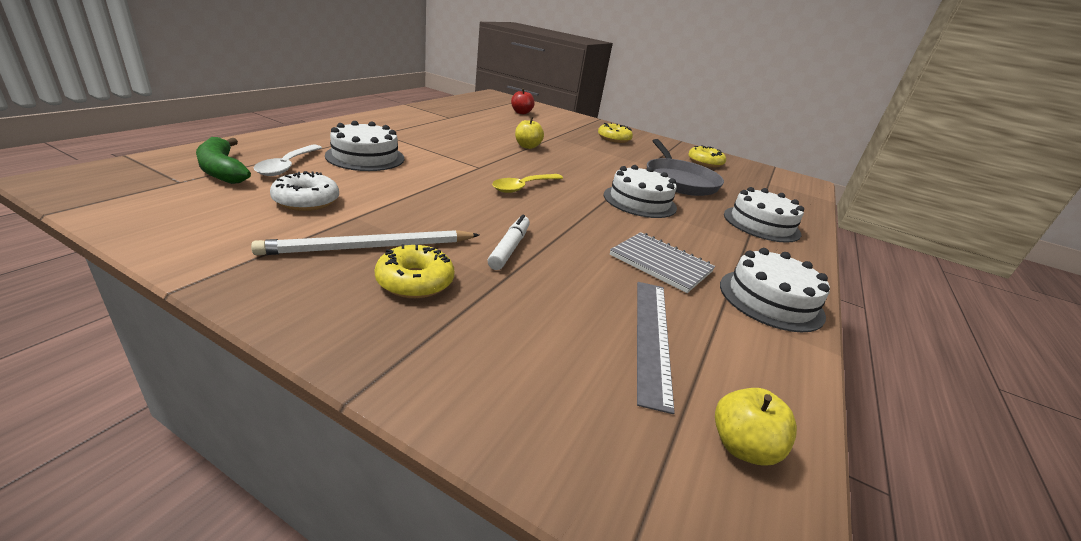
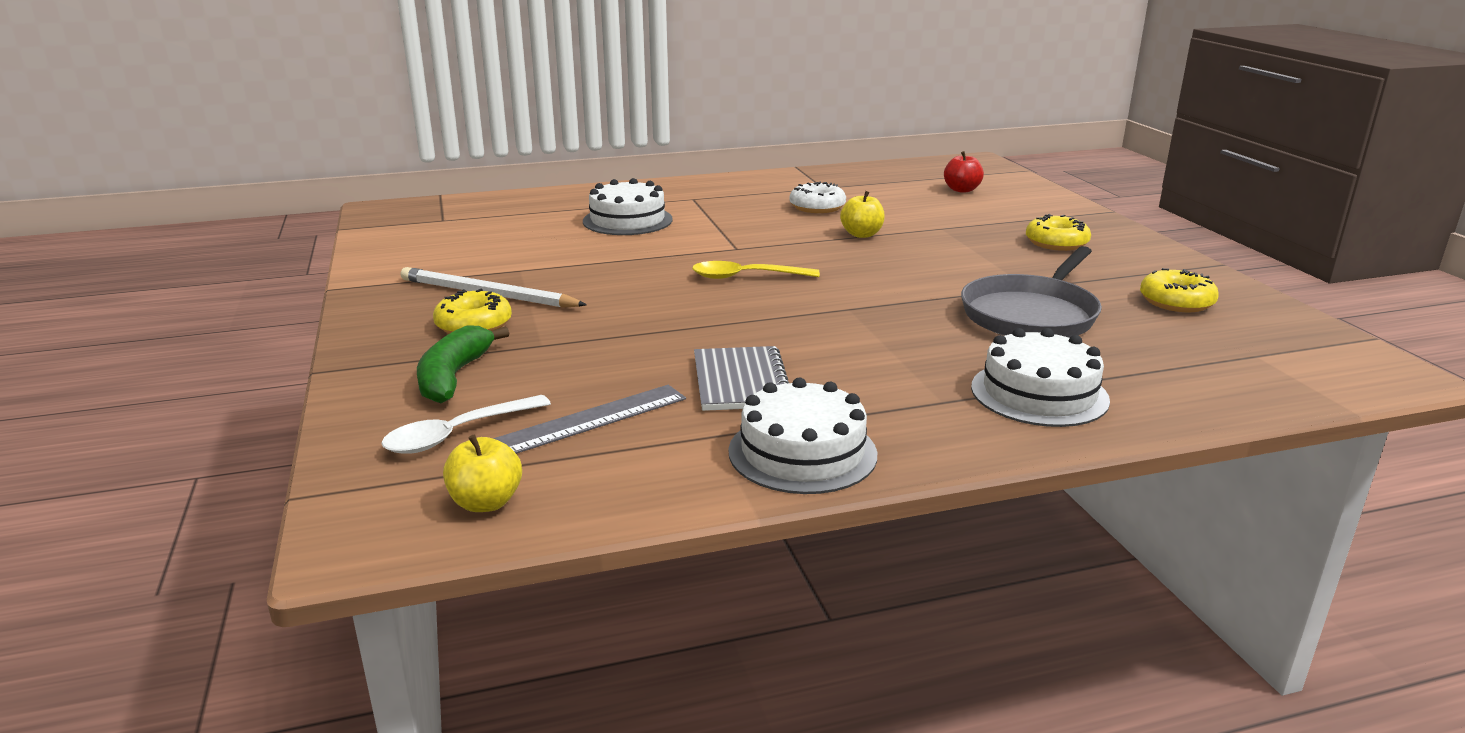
camera: 50 degrees right, 5 degrees down
(222, 170) = (485, 215): green banana -> green banana (454, 377)
(287, 166) = (541, 219): white spoon -> white spoon (458, 434)
(306, 201) = (504, 250): white donut -> white donut (817, 207)
(509, 248) = (601, 324): white marker -> none
(639, 201) = (881, 322): white cake -> none

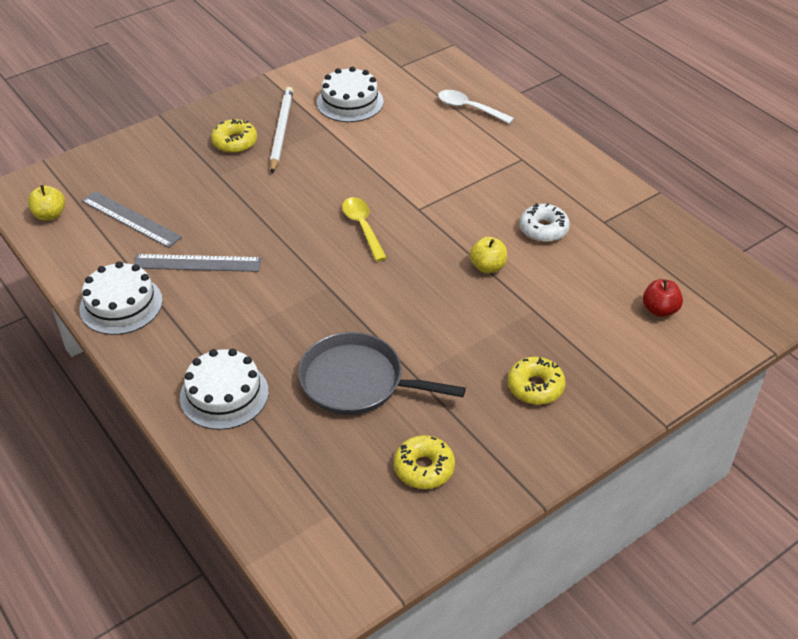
camera: 70 degrees right, 20 degrees up
(454, 377) = (168, 160): green banana -> none
(458, 434) = (108, 184): white spoon -> white spoon (469, 108)
(627, 220) = (448, 143): white cake -> white cake (350, 102)
(741, 382) = (197, 263): grey notebook -> grey ruler

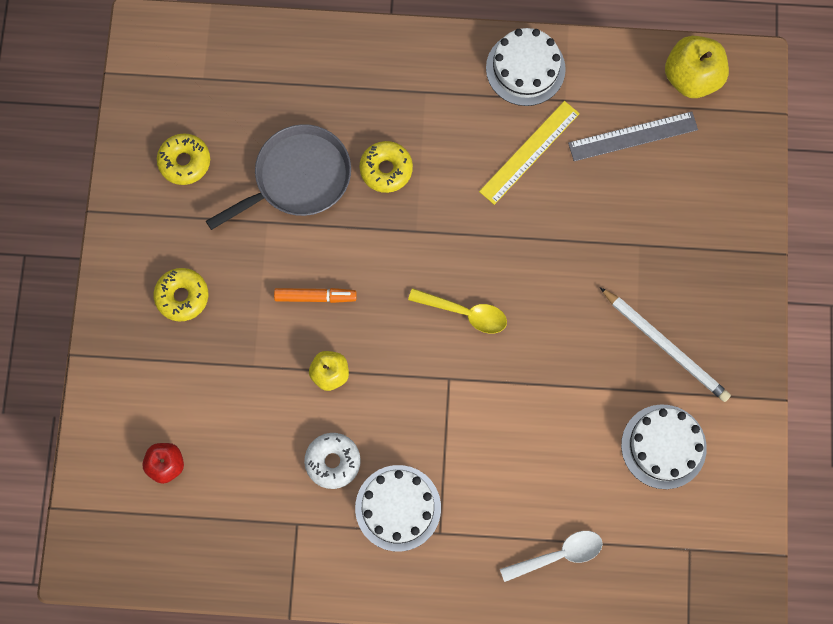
camera: 130 degrees right, 30 degrees up
(50, 215) = (691, 77): yellow apple -> yellow apple, size x1.64
(197, 263) = (529, 152): grey ruler -> yellow ruler
(224, 394) = (365, 81): white cake -> white cake (398, 508)
(235, 142) = (680, 292): yellow donut -> yellow donut (386, 169)
(442, 309) = (315, 297): none -> orange marker

